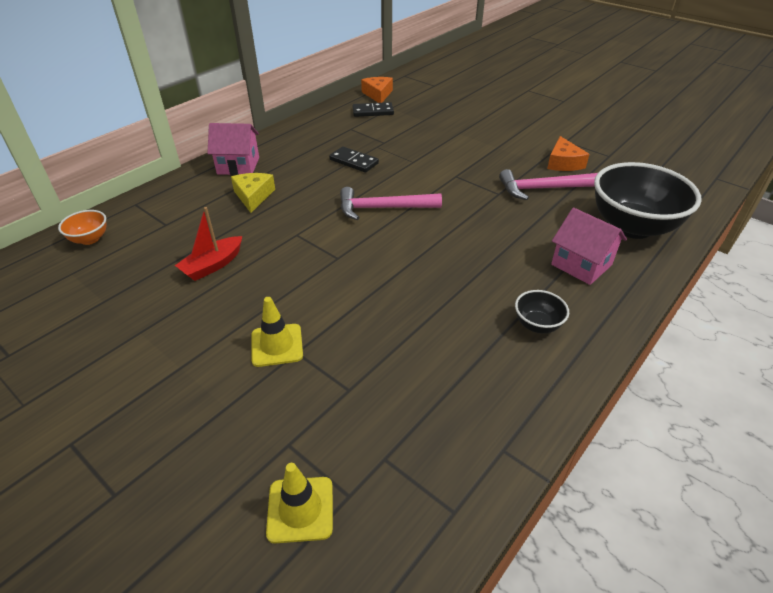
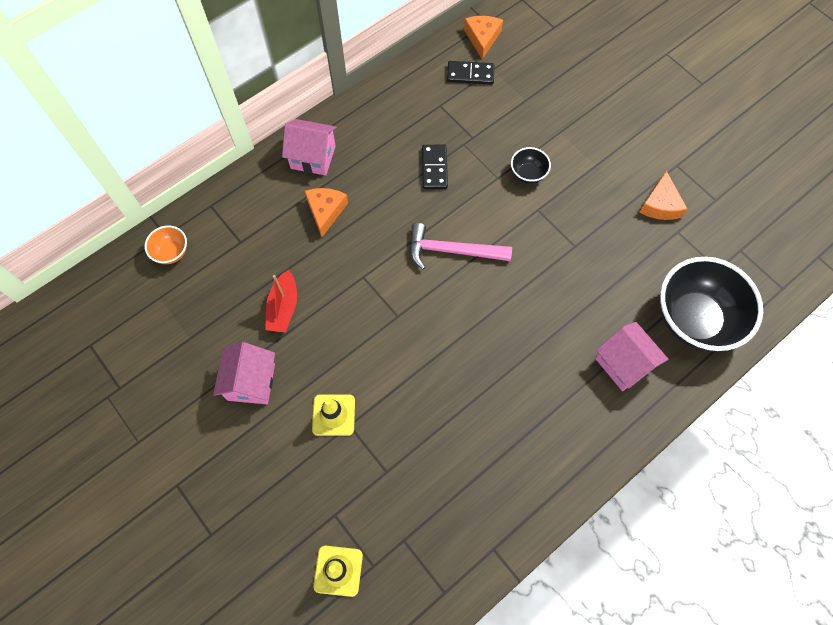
camera: 10 degrees right, 25 degrees up
(175, 329) = (251, 382): none -> pink house
(213, 265) = (283, 307): red boat -> red boat turned 45 degrees counterclockwise
(253, 196) = (325, 211): yellow cheese -> orange cheese
(353, 161) = (434, 168): black domino -> black domino turned 45 degrees clockwise
(537, 325) = (558, 431): black bowl -> black bowl (528, 174)
(542, 189) = (622, 245): pink hammer -> none

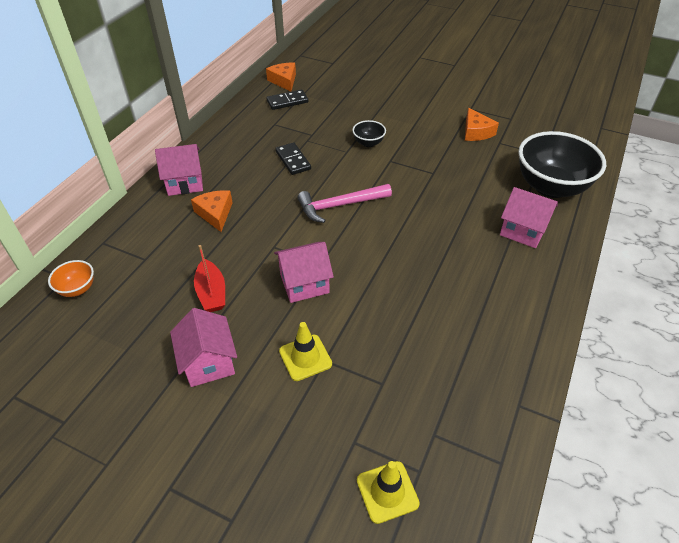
camera: 25 degrees left, 20 degrees down
(371, 334) = (304, 283): none -> pink house

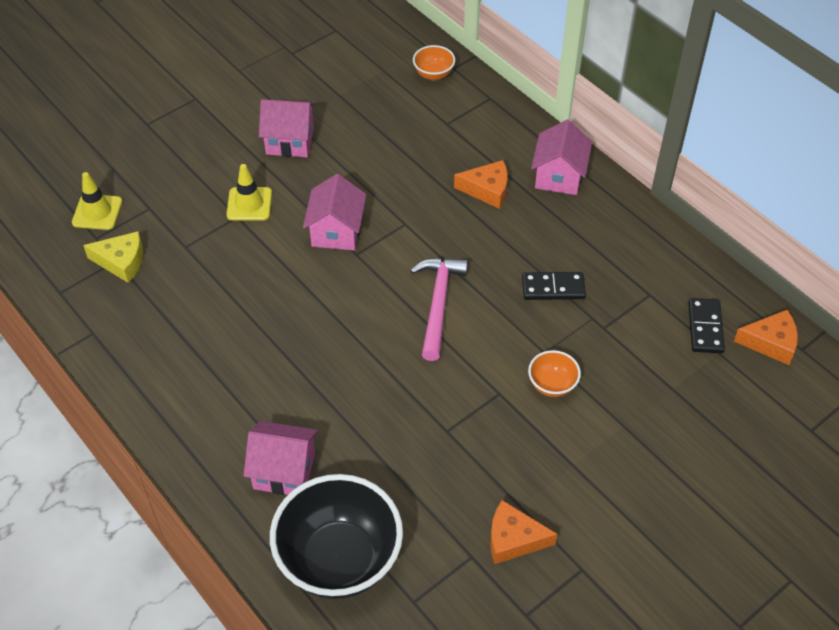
camera: 115 degrees right, 5 degrees up
(211, 293) = (369, 161): red boat -> none
(368, 143) = (552, 385): black bowl -> orange bowl
(432, 428) = (121, 262): none -> yellow cheese
(523, 231) = (284, 471): pink house -> pink house turned 45 degrees clockwise

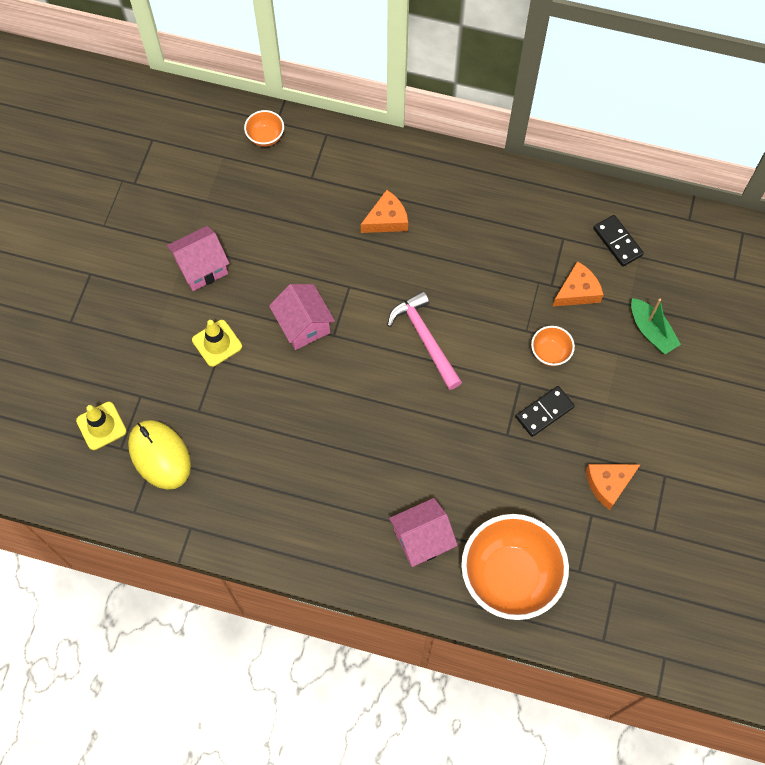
camera: 35 degrees left, 15 degrees up
(121, 262) = (160, 455): yellow cheese -> yellow mouse
(339, 560) = (510, 576): black bowl -> orange bowl
(553, 288) = (494, 274): black domino -> black domino (544, 412)
(559, 176) = (430, 176): pink house -> none
(677, 426) = (651, 331): none -> green boat
(770, 342) = (666, 227): orange cheese -> orange cheese (577, 291)

